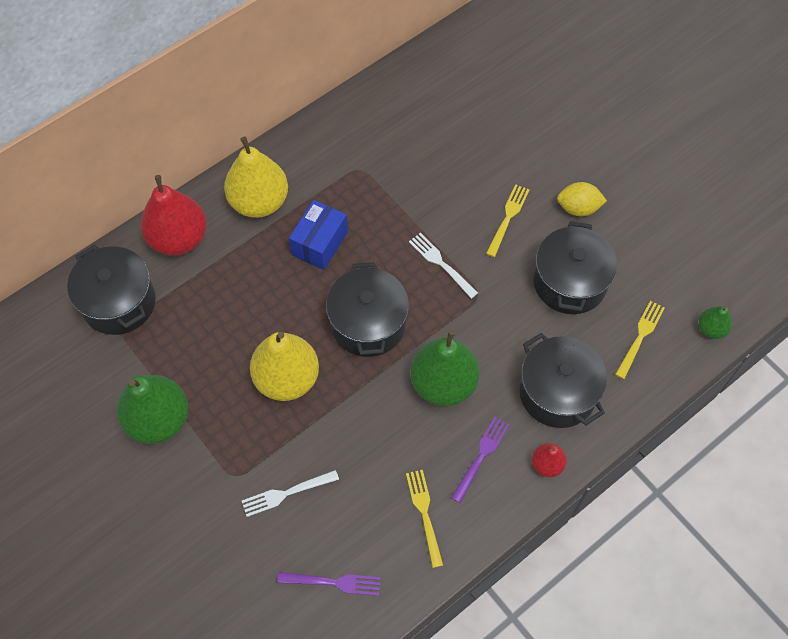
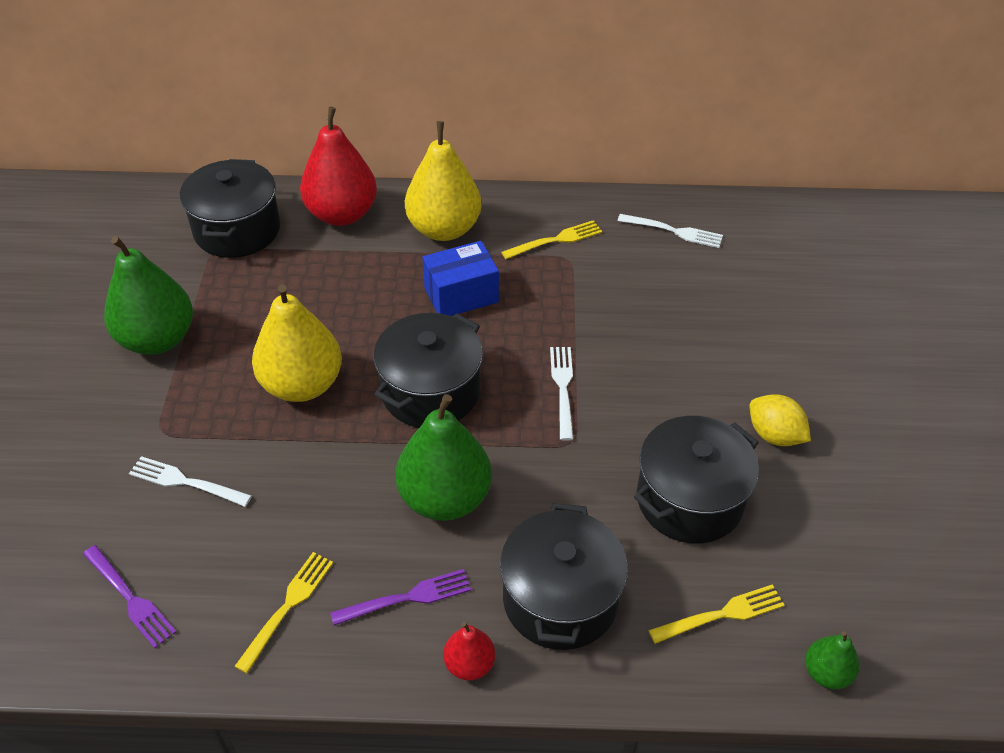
camera: 40 degrees right, 15 degrees down
(404, 102) = (674, 231): none -> white fork
(508, 218) = (680, 393): yellow fork -> yellow fork (555, 240)

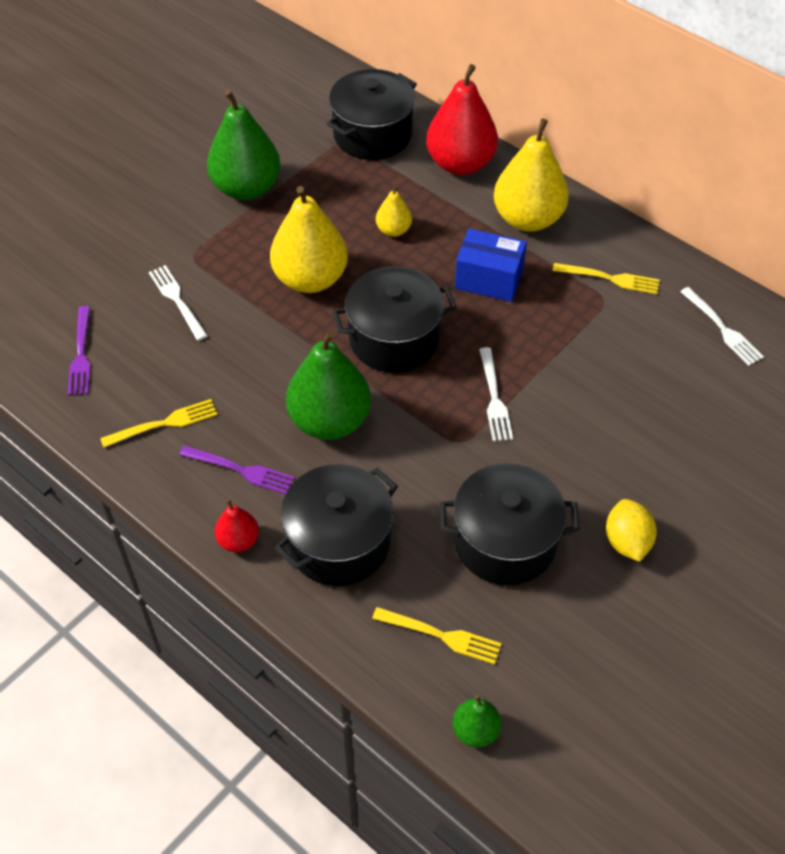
camera: 40 degrees right, 5 degrees up
(338, 300) = (393, 230): none -> yellow pear
(563, 388) = (494, 398): white fork -> white fork turned 135 degrees clockwise

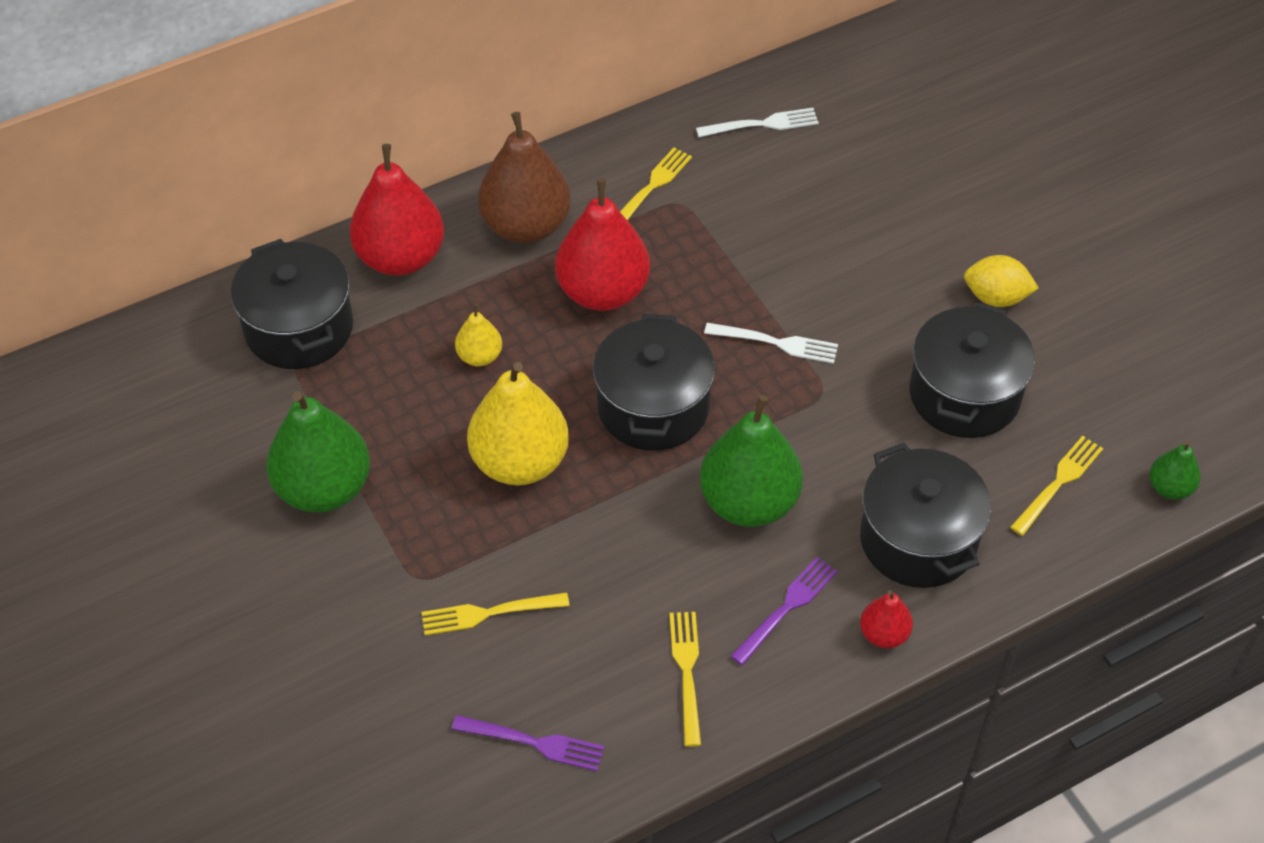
camera: 70 degrees left, 0 degrees up
(177, 300) = (489, 613): white fork -> yellow fork
(489, 279) = (603, 292): blue box -> red pear
(528, 219) = (526, 226): yellow pear -> brown pear

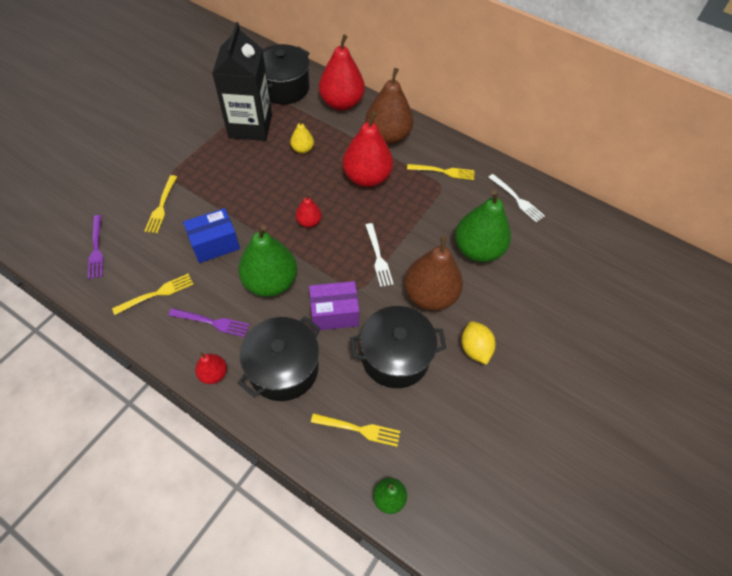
camera: 60 degrees right, 5 degrees up
(324, 488) = (204, 127): green pear -> green pear (477, 249)
(368, 414) = (250, 126): none -> black carton
(489, 613) = (161, 206): yellow fork -> yellow fork turned 135 degrees counterclockwise
(520, 462) = (250, 185): yellow pear -> none
(625, 556) = (215, 244): none -> blue box
(653, 407) = (309, 222): black pot -> red pear
(852, 440) = (334, 313): none -> purple box
(881, 309) = (430, 295): none -> brown pear

